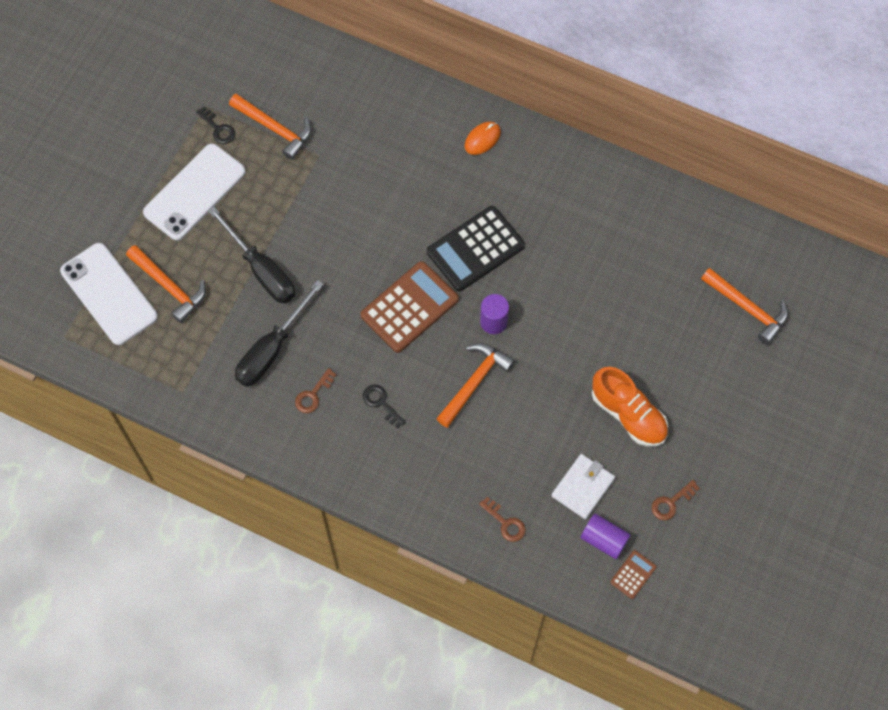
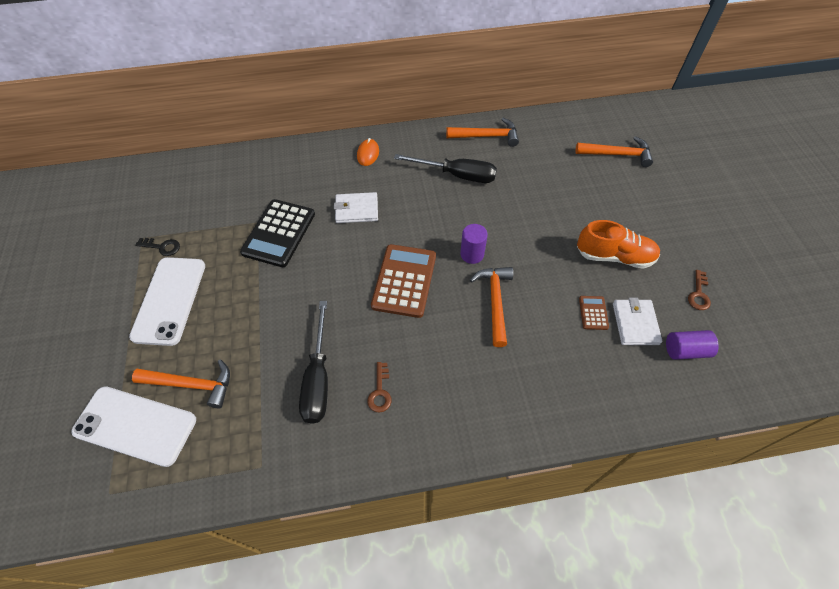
camera: 35 degrees left, 10 degrees down
(261, 270) = (266, 324): black screwdriver -> black screwdriver (457, 175)
(275, 129) = (210, 224): orange hammer -> orange hammer (487, 136)
(381, 403) = (440, 362): black key -> none
(422, 201) = (356, 210): none -> white wallet
(475, 249) = (419, 217): black calculator -> black calculator (279, 233)
(505, 522) = (610, 388): brown key -> none
(633, 574) = (729, 361): brown calculator -> brown calculator (593, 313)

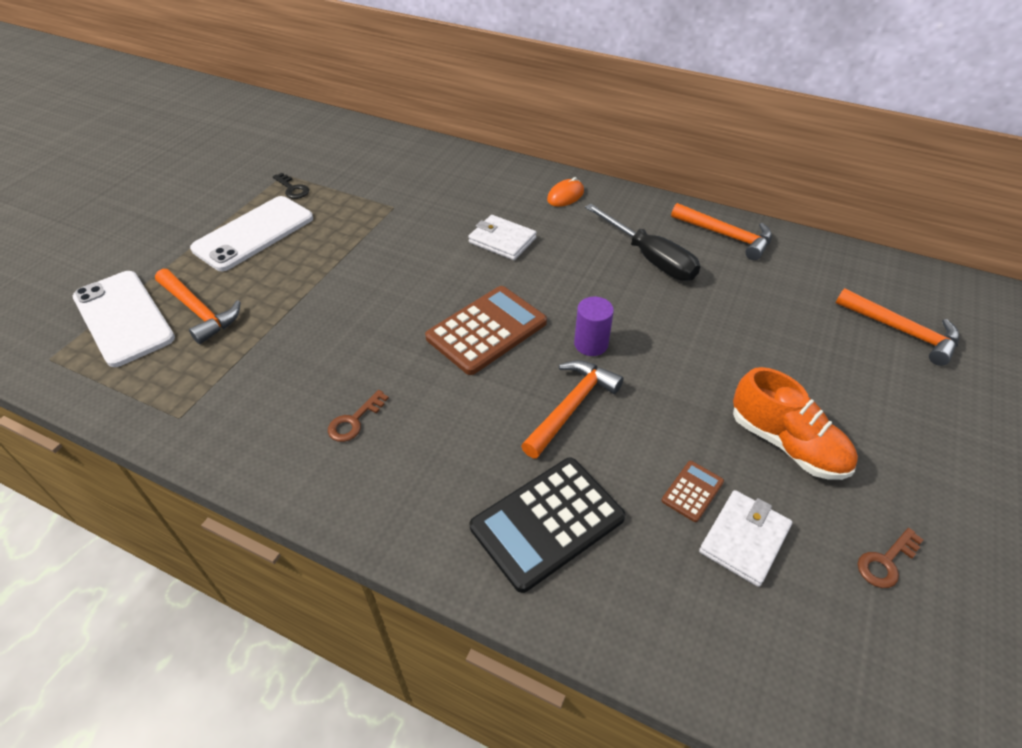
camera: 35 degrees right, 10 degrees down
(279, 233) = (404, 225): black calculator -> black calculator (547, 523)
(318, 378) = (309, 371): black screwdriver -> none
(685, 350) = (796, 620): purple cylinder -> none

